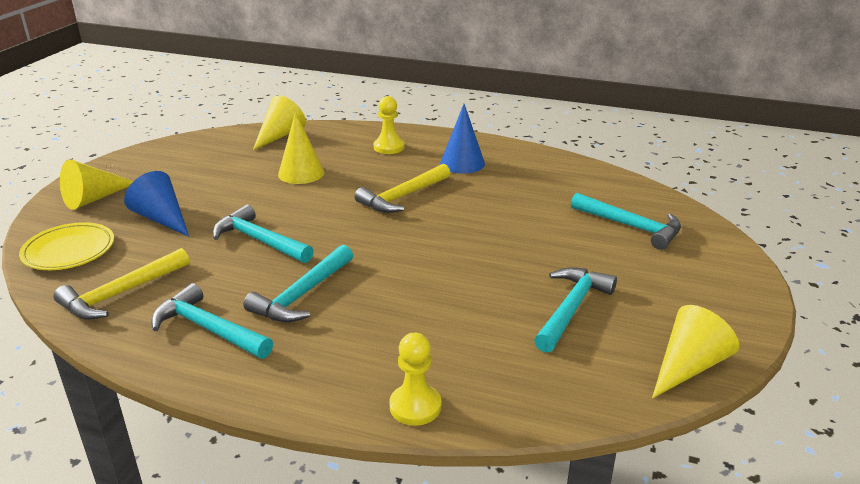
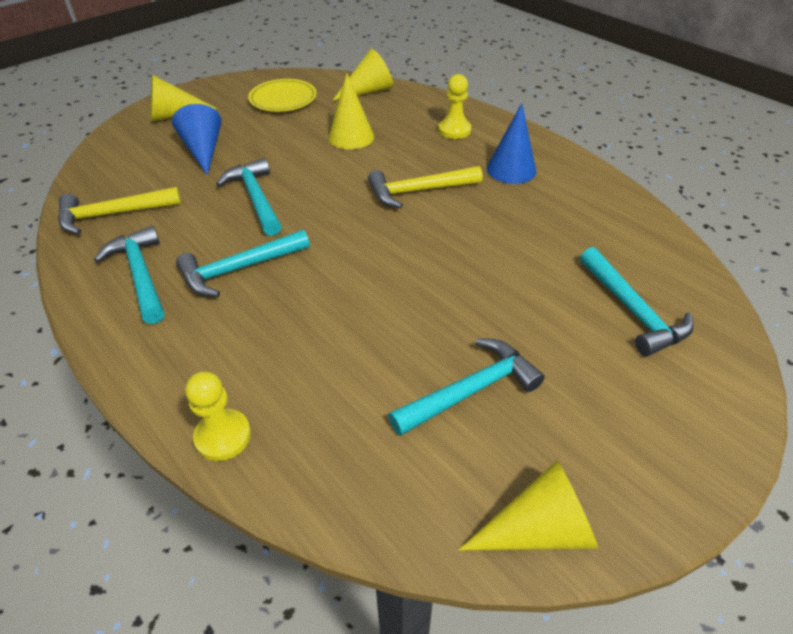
camera: 30 degrees right, 15 degrees up
(69, 251) = (115, 160): yellow plate -> yellow plate (283, 99)

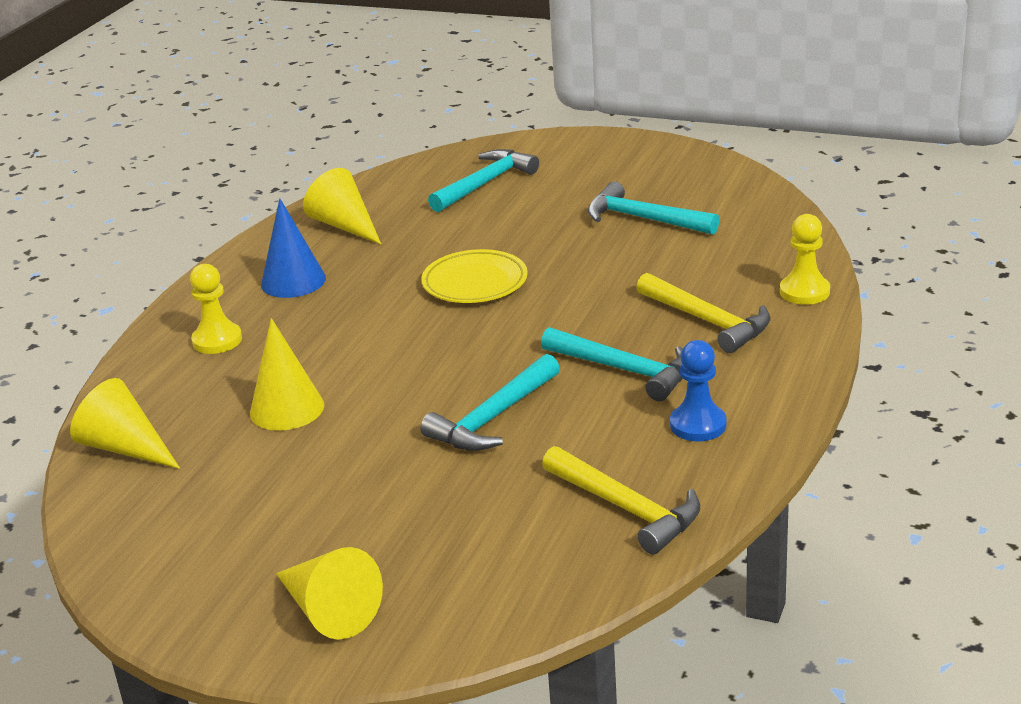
camera: 115 degrees left, 15 degrees down
(141, 274) = (698, 425): turquoise hammer -> blue pawn
(203, 150) = (416, 517): blue cone -> none
(283, 99) = (202, 518): yellow plate -> yellow plate (475, 283)
(418, 191) = (386, 320): yellow hammer -> yellow hammer (708, 321)
(538, 529) = (726, 174): yellow cone -> yellow cone (345, 225)

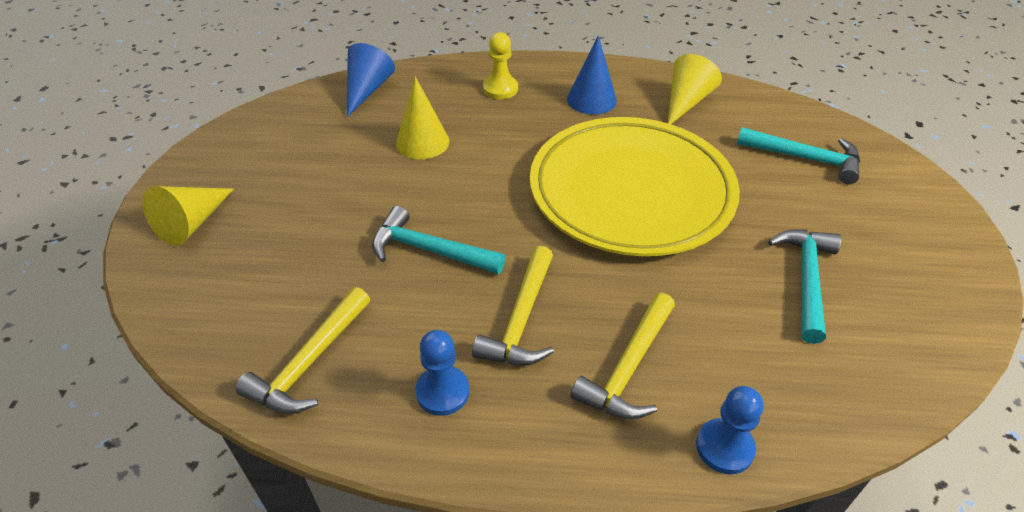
camera: 70 degrees right, 15 degrees up
(126, 448) = (367, 90): yellow cone -> blue cone
(475, 283) = (631, 192): yellow plate -> yellow plate, size x2.21
(625, 370) = (521, 320): turquoise hammer -> yellow hammer
(804, 292) = (724, 447): yellow pawn -> blue pawn

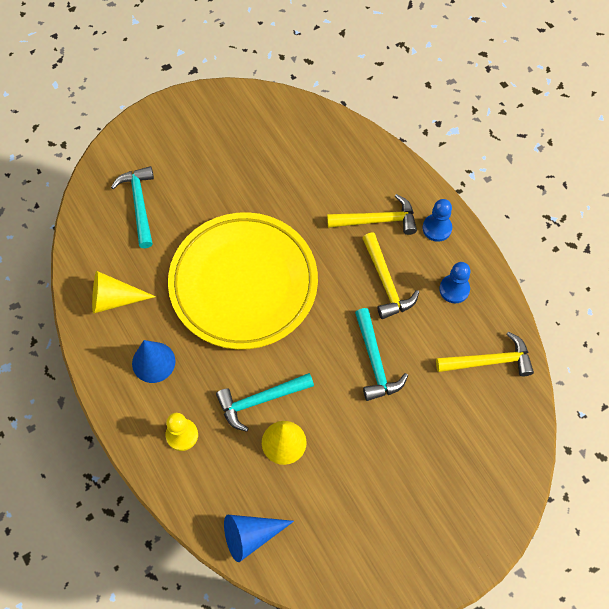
camera: 125 degrees left, 20 degrees up
(192, 223) = (463, 521): yellow cone -> none
(521, 320) = (386, 283): yellow hammer -> yellow hammer turned 90 degrees clockwise
(724, 447) = (390, 165): blue pawn -> blue pawn (437, 228)
(806, 279) = (256, 169): turquoise hammer -> turquoise hammer (260, 400)

